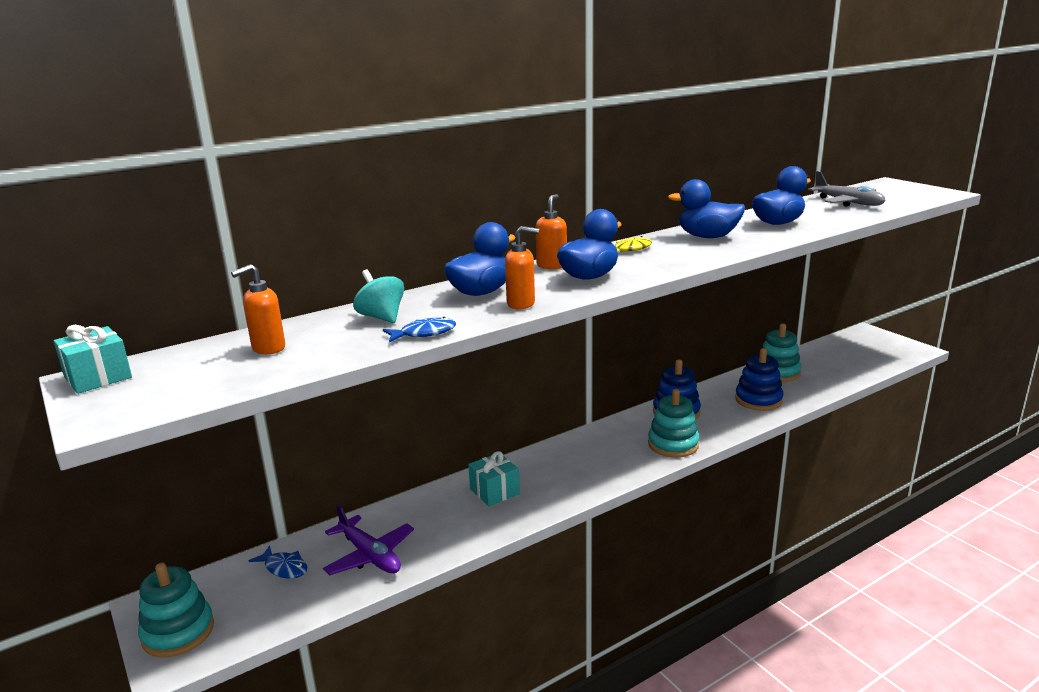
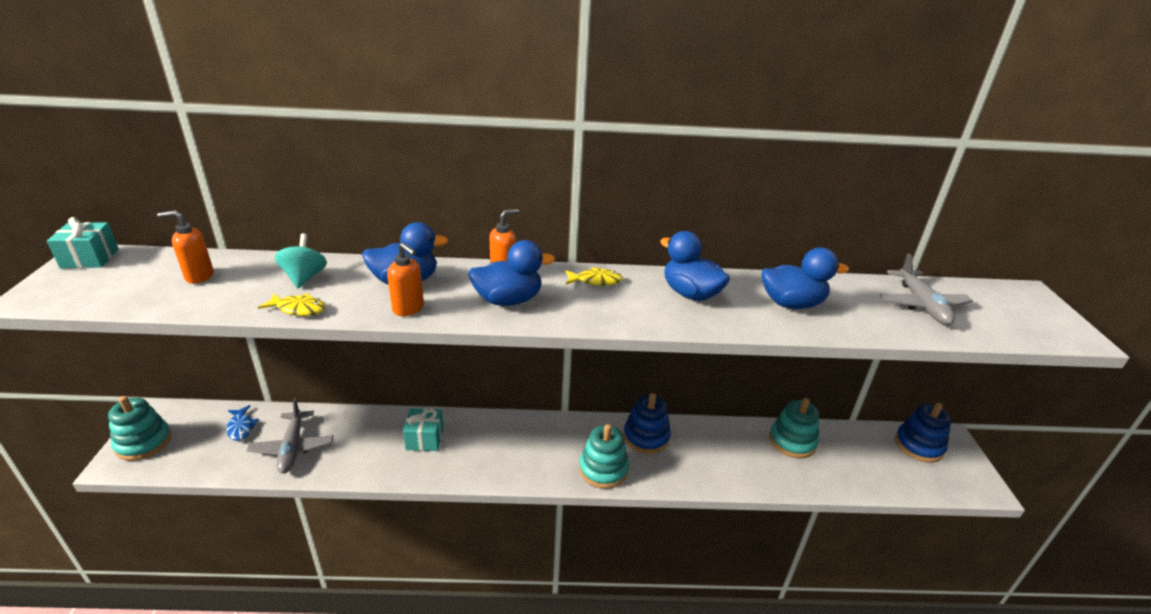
camera: 30 degrees right, 10 degrees up
(370, 556) = (292, 448): purple plane -> grey plane
(424, 333) = (298, 309): blue fish -> yellow fish
(758, 400) = (735, 463): blue stacking toy -> blue stacking toy (918, 445)

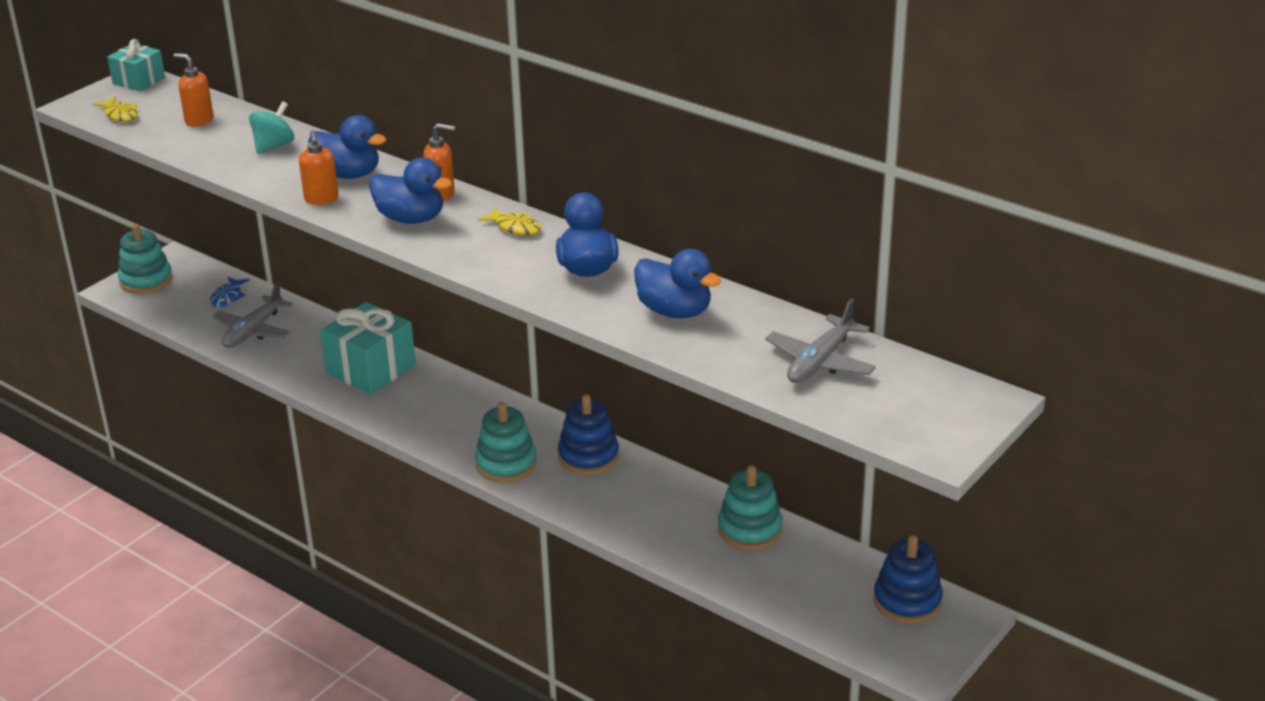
camera: 40 degrees right, 0 degrees up
(298, 309) = (240, 172): yellow fish -> yellow fish (120, 115)
(425, 438) = (371, 369): turquoise gift -> turquoise gift, size x1.68

